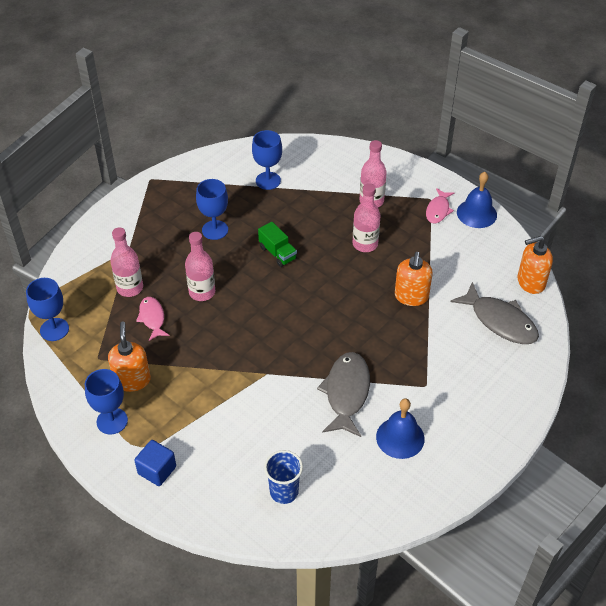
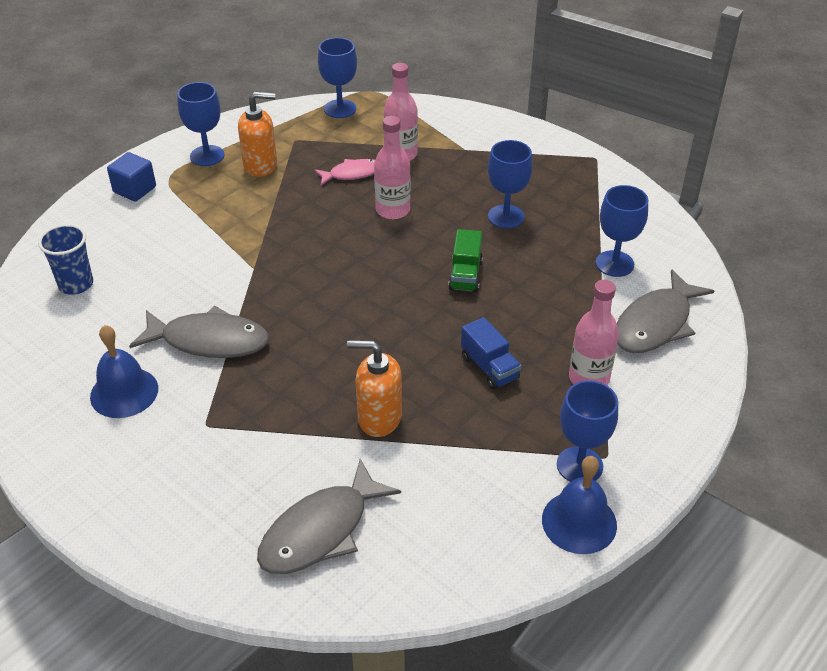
camera: 90 degrees right, 5 degrees down
(277, 253) = (465, 275): green truck -> green truck turned 45 degrees counterclockwise
(324, 168) = (655, 324): none -> grey fish
(365, 244) = (489, 367): pink bottle -> blue truck
(438, 210) = (579, 465): pink fish -> blue goblet
(530, 282) = (408, 588): orange soap dispenser -> none

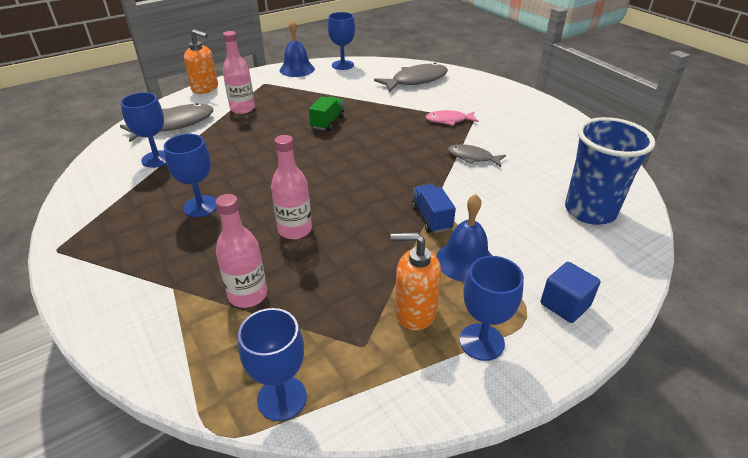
camera: 165 degrees left, 5 degrees down
(76, 284) = (590, 211): blue cup -> blue cup, size x1.67
(124, 392) = (527, 140): blue bell -> blue bell (465, 261)
(209, 341) = (472, 157): grey fish -> grey fish, size x0.59
(352, 174) = (314, 279): pink fish -> pink fish (448, 120)
(379, 418) = (372, 110): orange soap dispenser -> orange soap dispenser (205, 88)
(465, 275) = (270, 168): green truck -> green truck (327, 122)
(489, 367) = (294, 120): blue truck -> blue truck (431, 218)
(579, 465) = (280, 82): blue goblet -> blue goblet (342, 65)

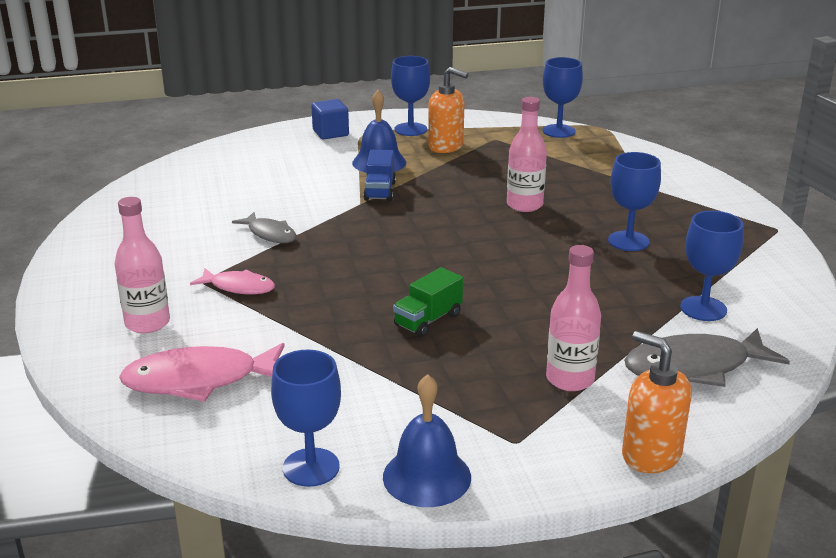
camera: 160 degrees left, 10 degrees down
(248, 295) = (577, 173): pink bottle -> pink bottle (147, 323)
(416, 80) = (199, 380): grey fish -> pink fish
(590, 211) = (220, 171): blue cup -> none

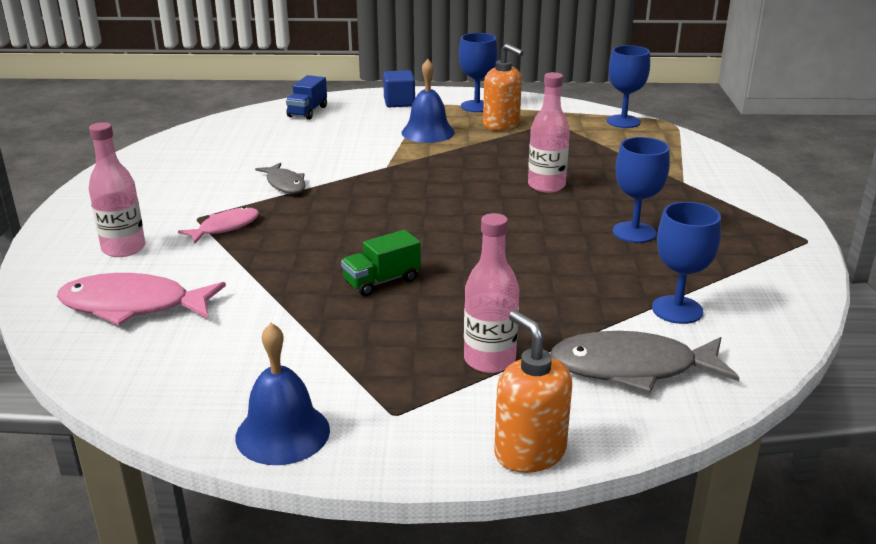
camera: 15 degrees right, 0 degrees up
(239, 287) = (225, 227): pink fish -> pink fish turned 75 degrees counterclockwise
(311, 467) = (178, 404): blue goblet -> none
(380, 191) = (412, 158): blue truck -> blue truck (307, 112)

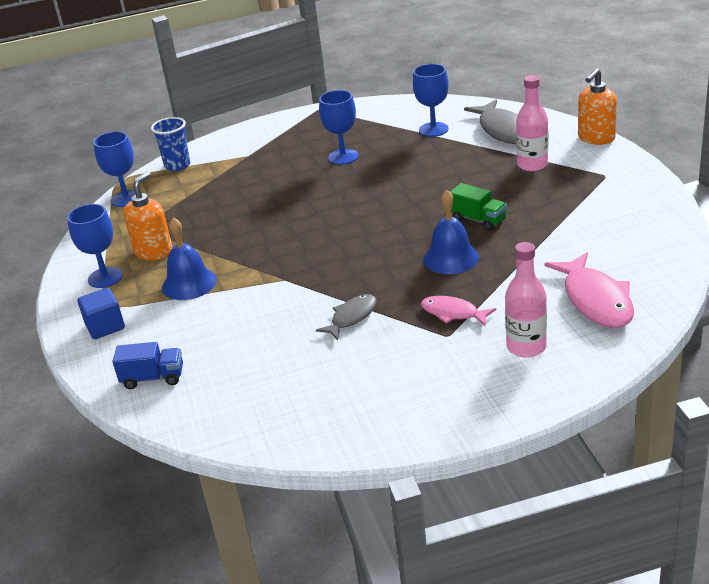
camera: 105 degrees left, 5 degrees up
(282, 433) = (653, 198): blue bell -> blue bell (451, 258)
(546, 186) = (284, 201): pink bottle -> none
(684, 147) = (177, 165): none -> blue cup

